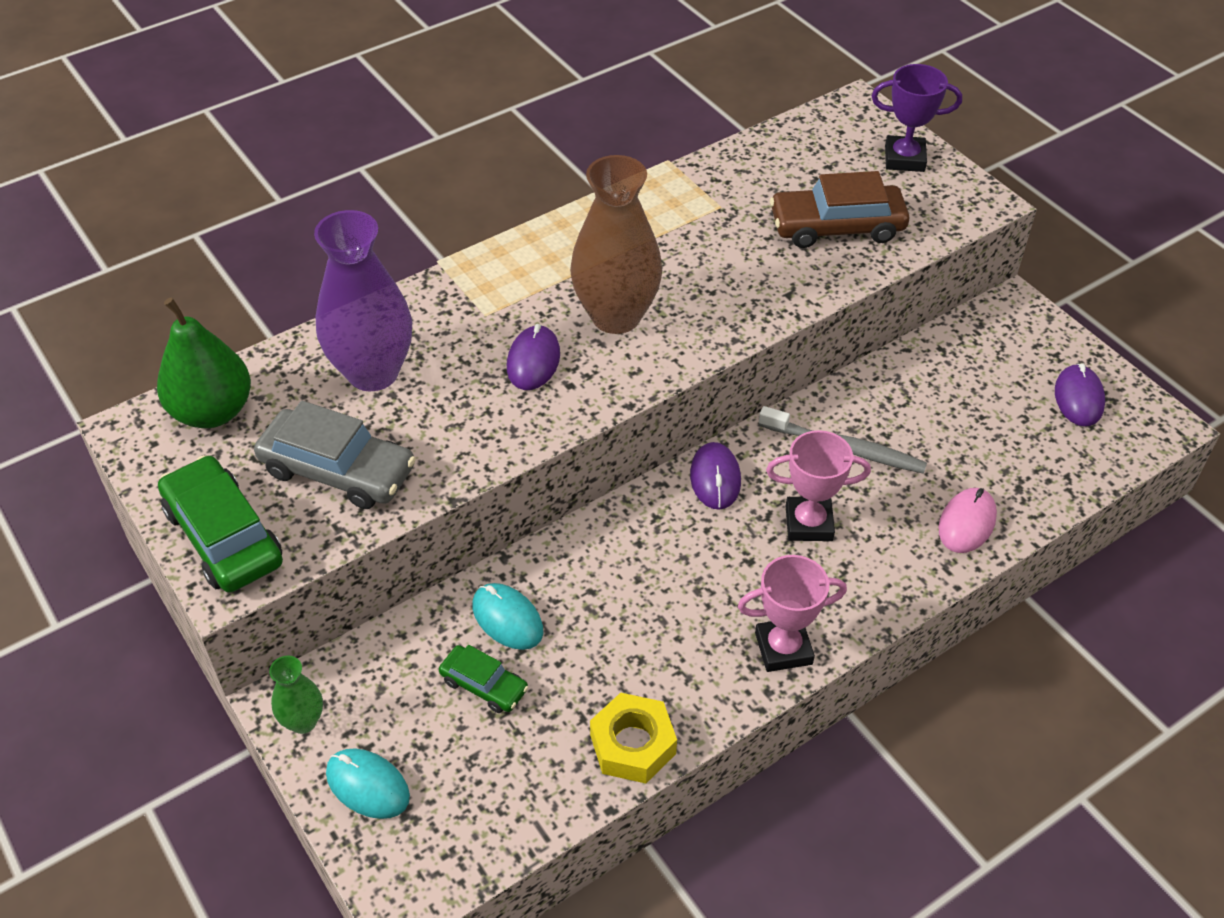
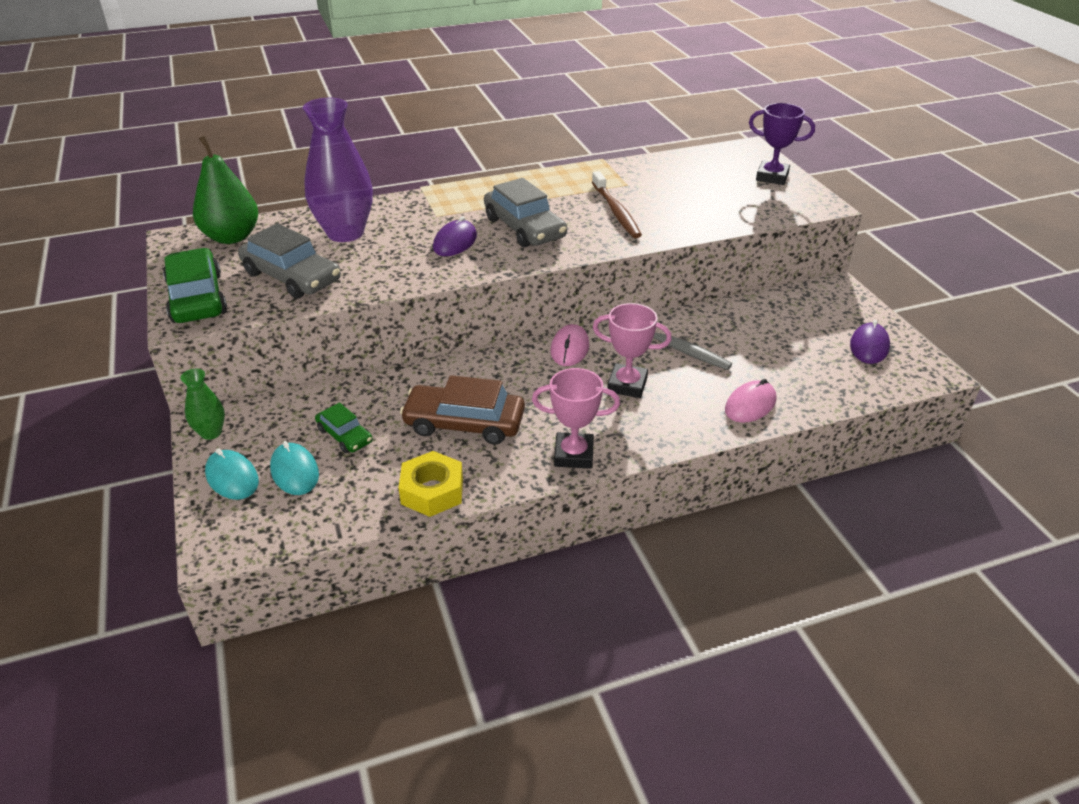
camera: 15 degrees right, 10 degrees down
(507, 619) = (382, 401): turquoise mouse -> turquoise mouse (294, 471)
(616, 316) = (524, 228): brown vase -> grey car
(715, 478) = (569, 348): purple mouse -> pink mouse
(725, 262) = (616, 211): none -> brown toothbrush
(837, 227) = (706, 204): brown car -> brown car (464, 423)

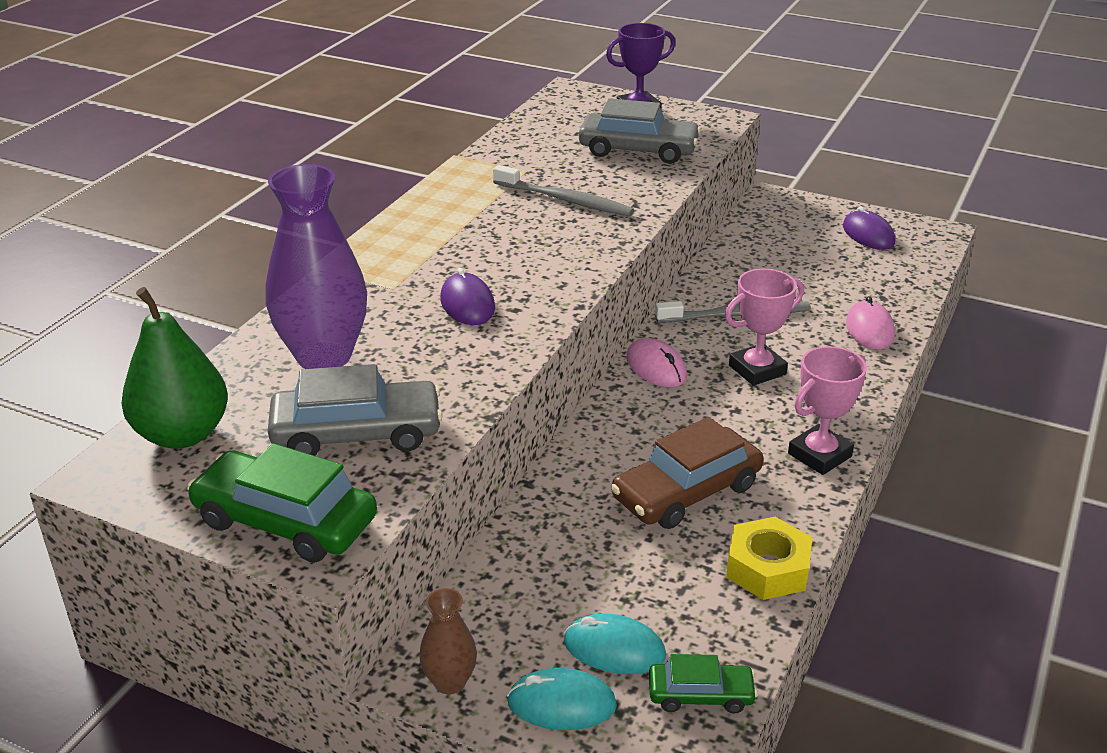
camera: 45 degrees left, 5 degrees down
(211, 432) = (450, 682): green vase -> brown vase
(345, 435) = (598, 580): green car -> green car (700, 695)
(524, 228) = (510, 256): grey car -> grey car (638, 150)
(616, 211) = (565, 200): brown toothbrush -> grey toothbrush

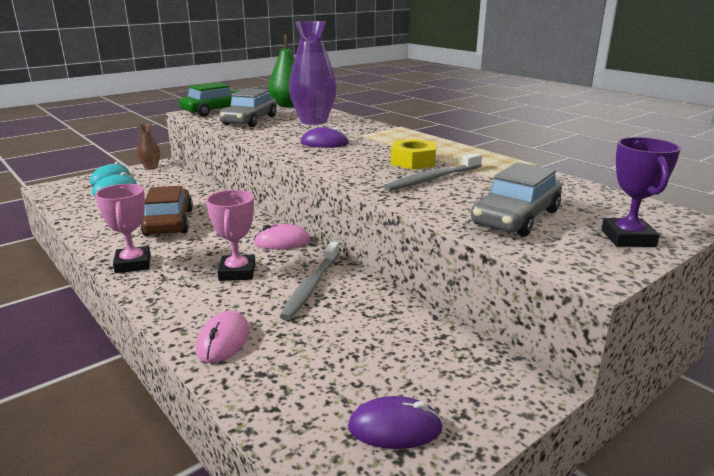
camera: 115 degrees right, 10 degrees down
(700, 695) = (67, 197): green car -> none
(767, 568) = (92, 225): yellow nut -> yellow nut (413, 161)
(869, 329) = (223, 340): pink mouse -> pink mouse turned 75 degrees clockwise

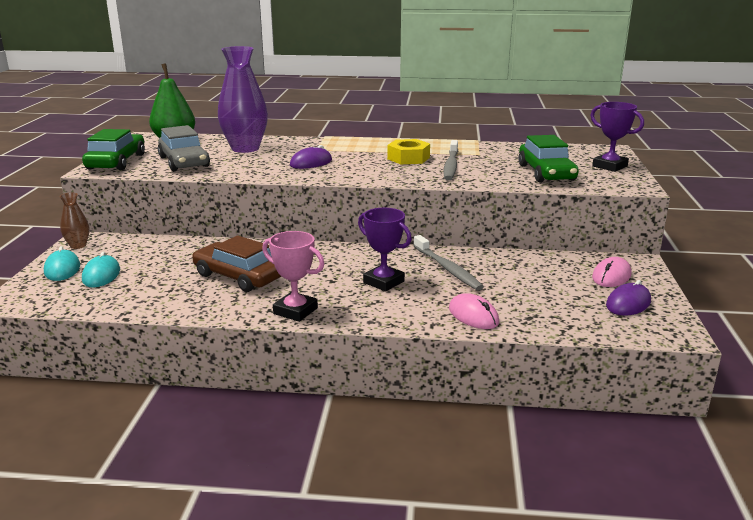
camera: 45 degrees left, 0 degrees up
(237, 272) = (383, 282): pink trophy -> purple trophy
(282, 242) = (363, 253): pink mouse -> pink mouse (611, 276)
(516, 217) = (546, 173): grey car -> green car

